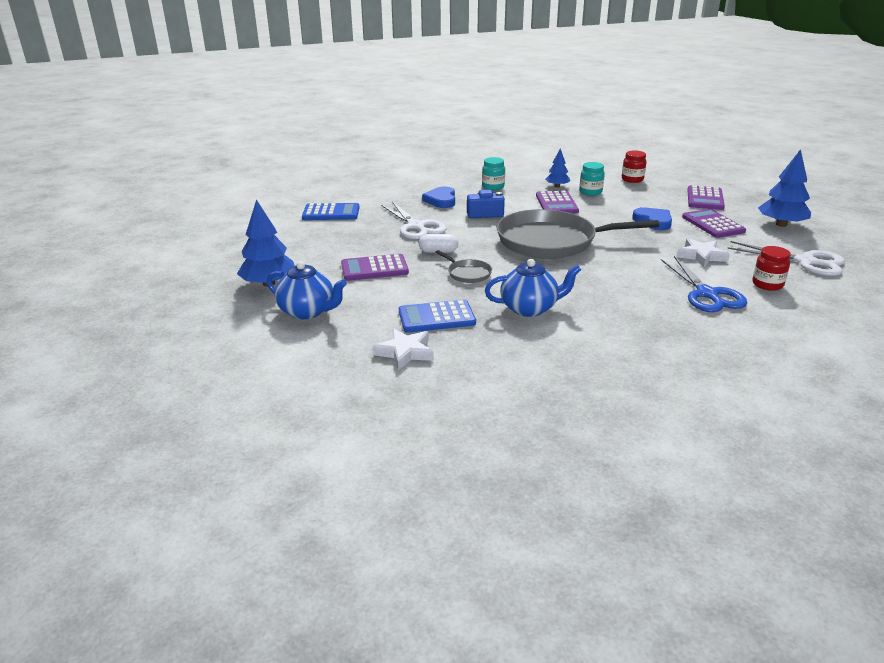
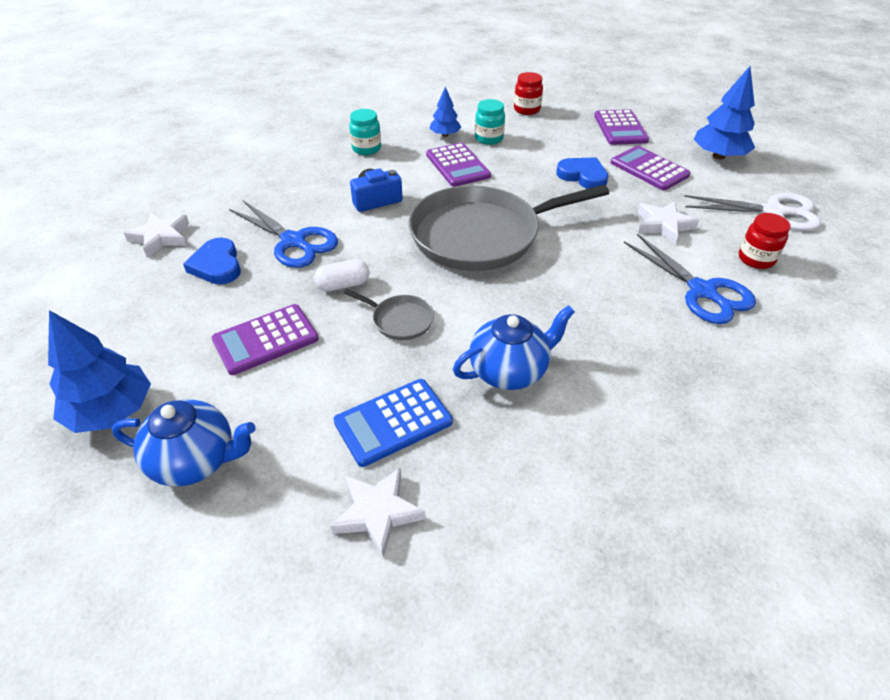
camera: 20 degrees left, 15 degrees up
(331, 213) = (161, 237): blue calculator -> white star
(416, 226) = (294, 241): white scissors -> blue scissors
(441, 200) = (309, 185): blue heart -> blue heart (217, 265)

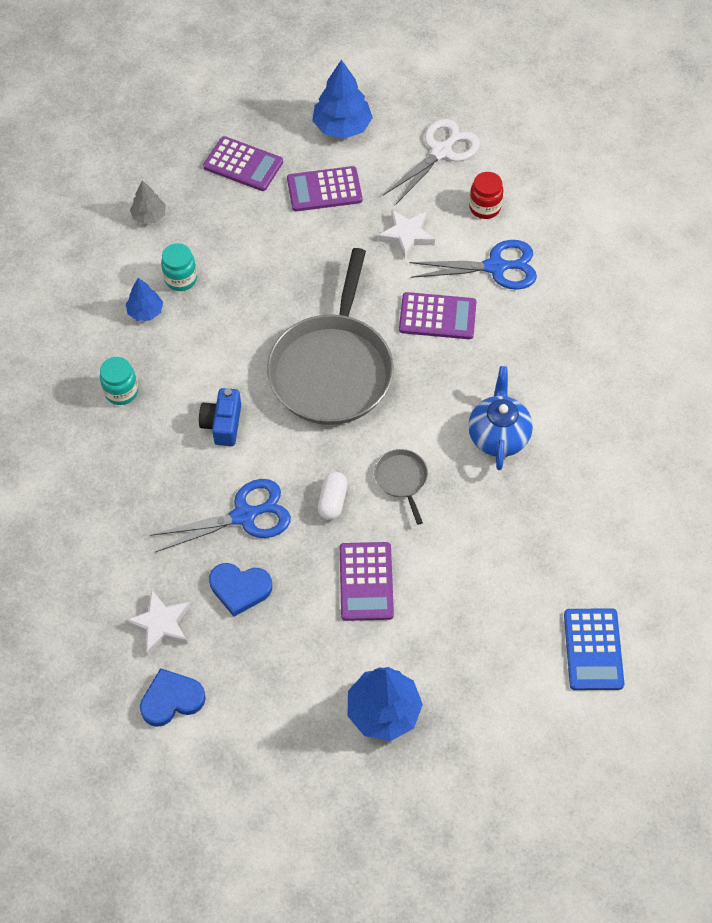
camera: 60 degrees left, 15 degrees up
(196, 460) = (466, 665): blue teapot -> none
(377, 513) = (570, 571): white star -> none
(393, 422) = (502, 530): blue calculator -> blue calculator (593, 649)
(400, 320) = (402, 479): grey pan -> grey pan turned 75 degrees counterclockwise
(457, 165) = (211, 330): purple calculator -> purple calculator (437, 316)
(526, 109) = (149, 216): red jar -> grey tree
(583, 176) = (299, 244): blue heart -> blue heart (171, 699)

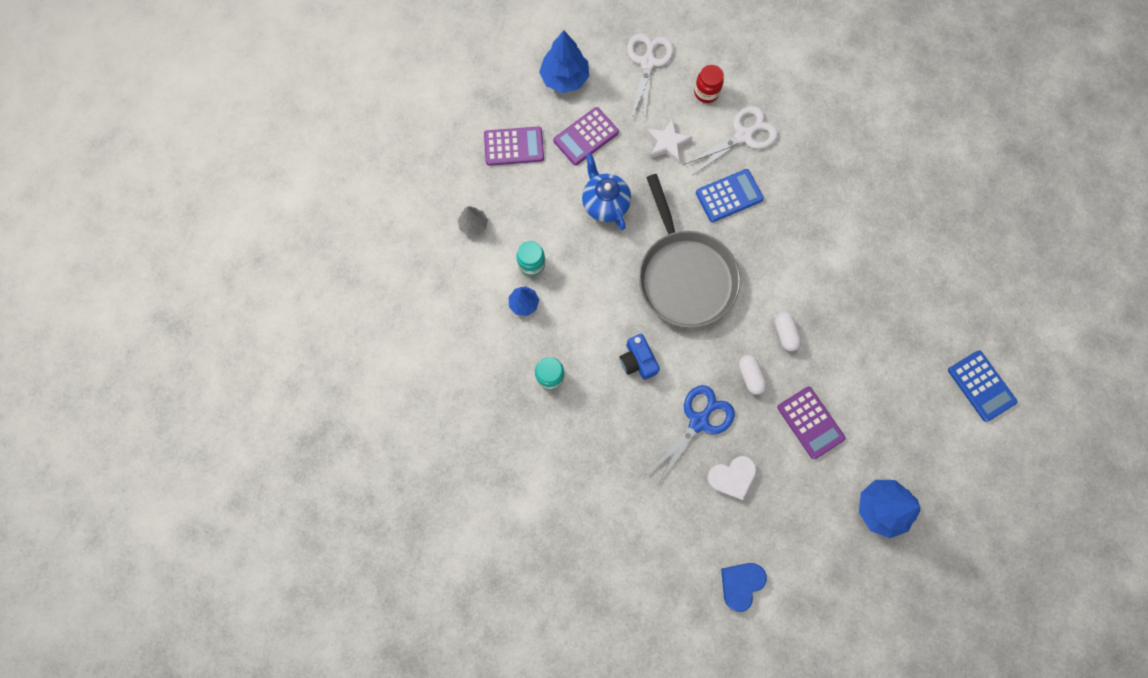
camera: 30 degrees left, 15 degrees up
(161, 624) = (697, 534): white star -> none
(240, 589) = (732, 477): blue heart -> white heart
(402, 479) = (785, 333): grey pan -> white capsule
(437, 316) = (729, 196): purple calculator -> blue calculator
(495, 267) = (743, 136): blue scissors -> white scissors
(498, 435) = (826, 265): blue teapot -> blue teapot (605, 203)

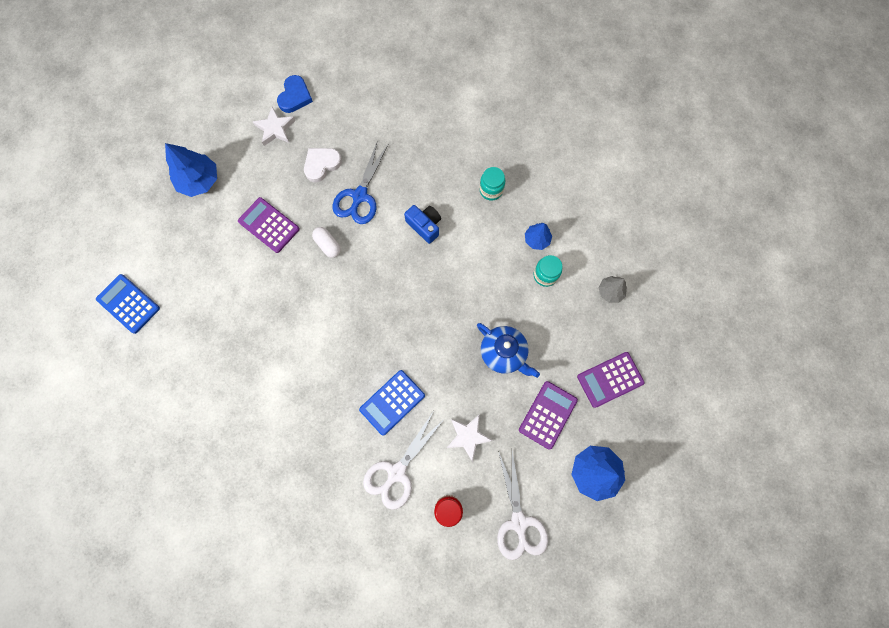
camera: 160 degrees right, 0 degrees up
(684, 276) = (409, 311): grey pan -> none
(776, 546) = (275, 129): none -> white star
(785, 333) = (307, 290): white capsule -> none

